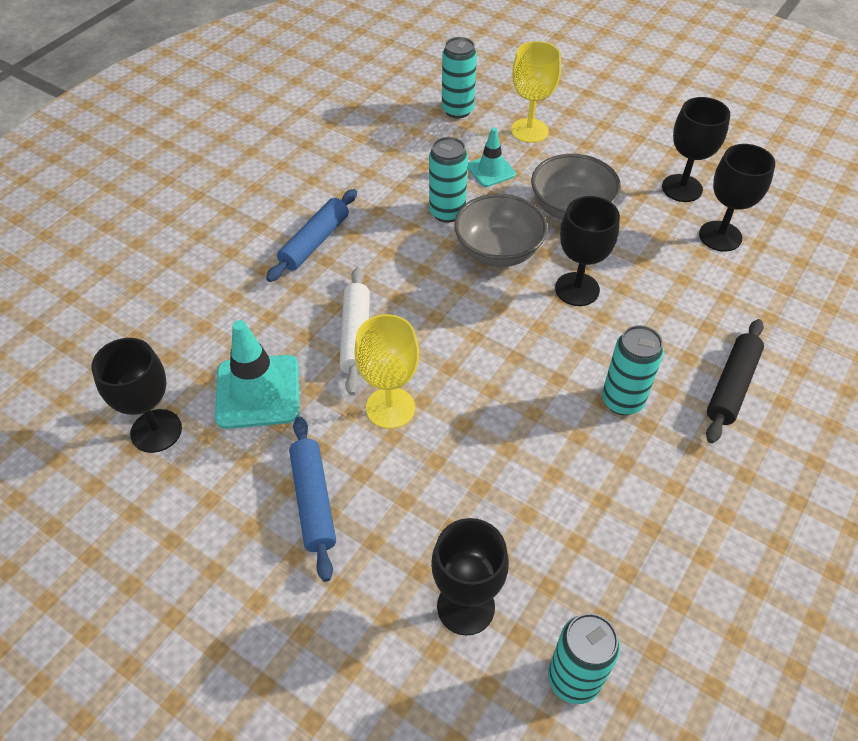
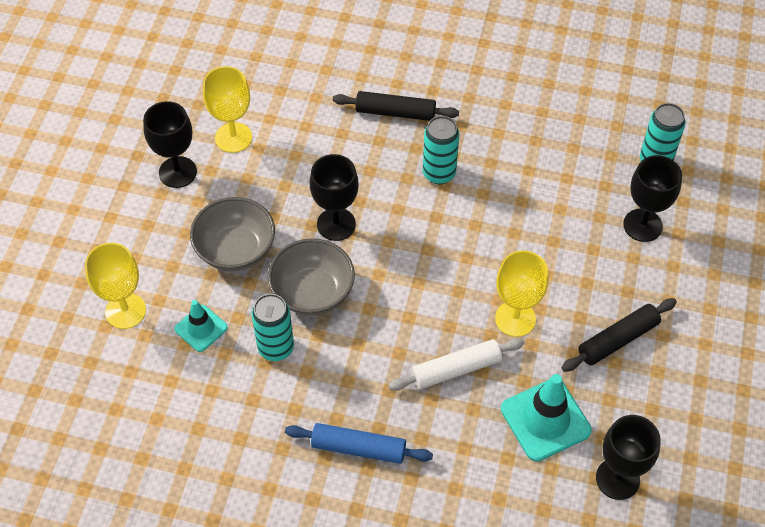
camera: 110 degrees left, 5 degrees up
(313, 501) = (617, 339): blue rolling pin -> black rolling pin
(457, 110) = (108, 387): turquoise can -> none
(720, 236) = (233, 137): black goblet -> yellow goblet

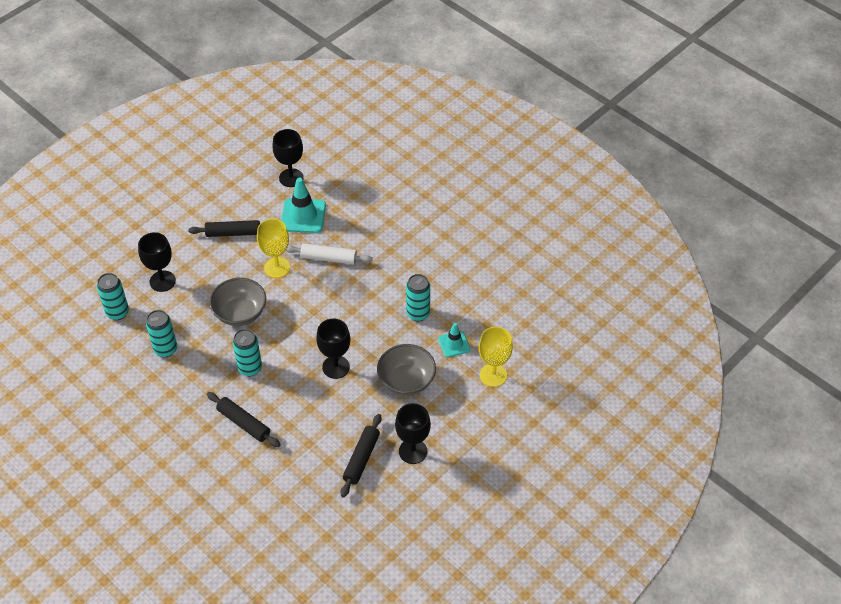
camera: 150 degrees left, 5 degrees down
(233, 137) = (361, 458): yellow goblet -> black rolling pin
(312, 292) = (377, 334): grey bowl -> grey bowl (240, 313)
(358, 448) = (406, 246): blue rolling pin -> none
(557, 147) = (165, 349): none -> turquoise can

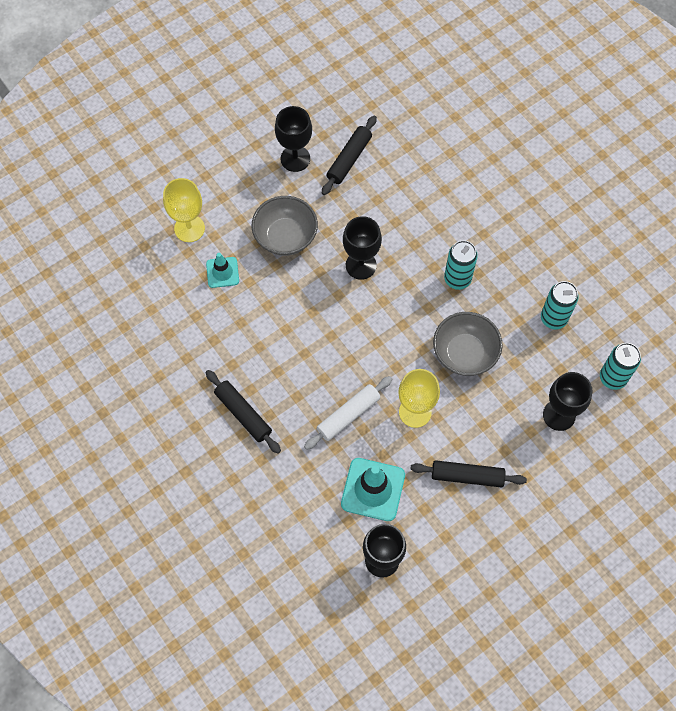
camera: 170 degrees left, 15 degrees up
(244, 423) = (468, 215): black rolling pin -> black rolling pin (243, 414)
(329, 258) = (348, 415): white rolling pin -> white rolling pin turned 60 degrees counterclockwise
(418, 314) = (254, 318): turquoise can -> none

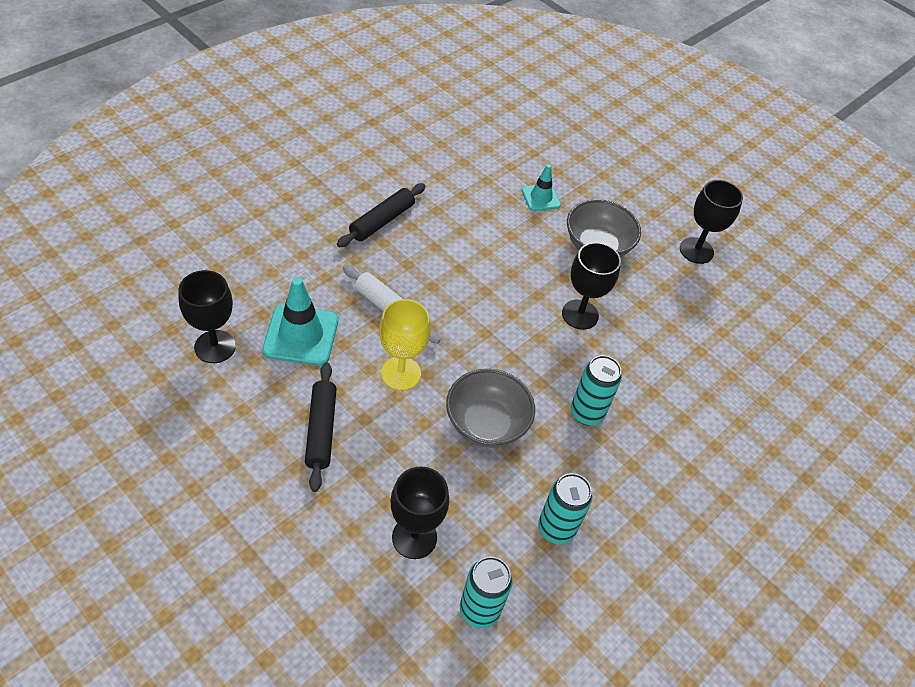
camera: 75 degrees right, 15 degrees down
(189, 228) = (584, 170): yellow goblet -> none
(349, 159) = (714, 299): black rolling pin -> none

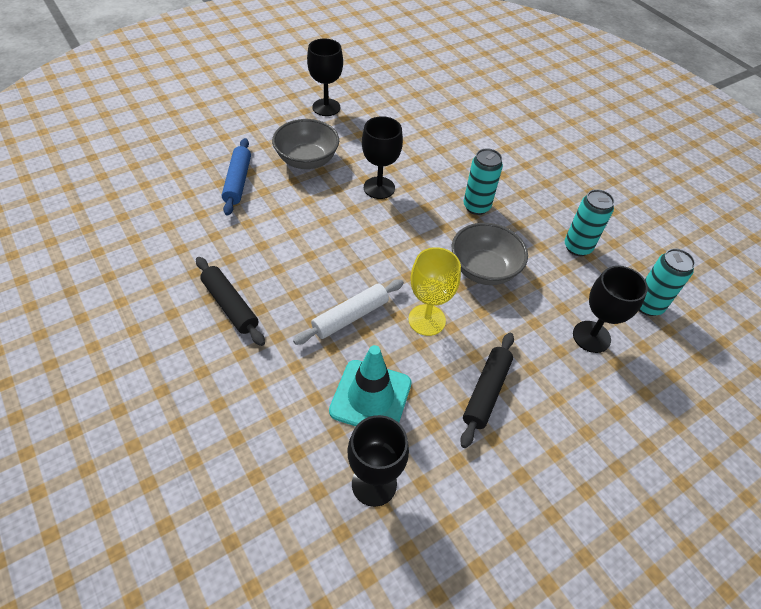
camera: 75 degrees left, 0 degrees up
(321, 430) = (486, 392): black rolling pin -> black rolling pin turned 75 degrees counterclockwise
(541, 198) = (238, 181): turquoise traffic cone -> blue rolling pin

